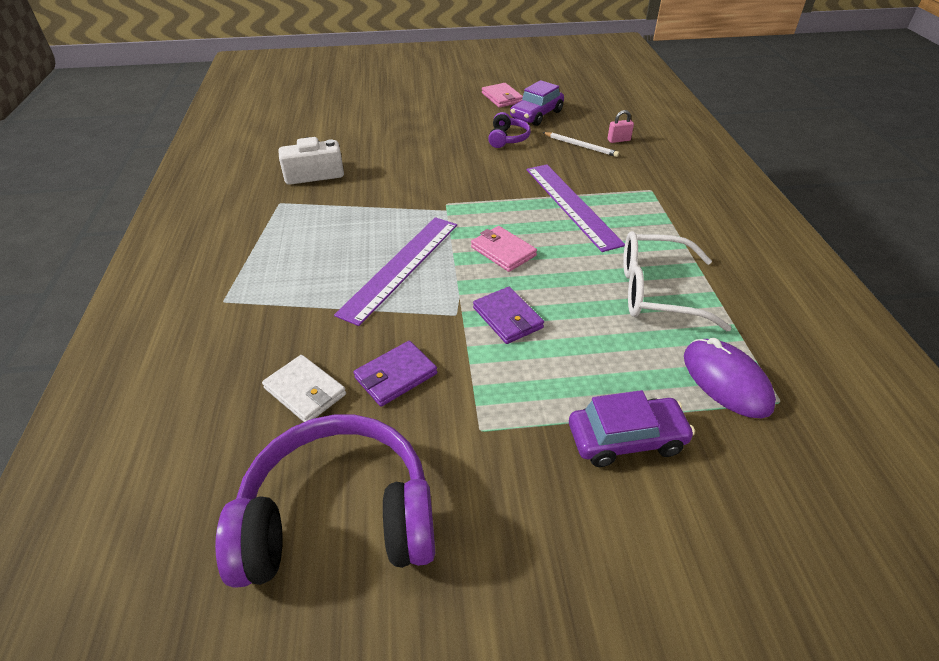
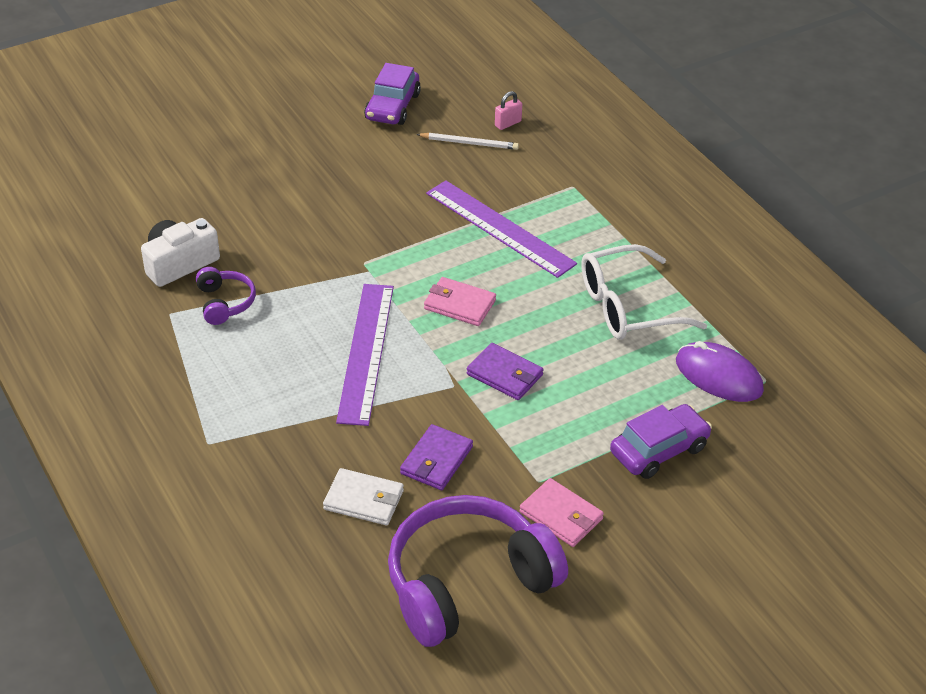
camera: 25 degrees left, 0 degrees up
(502, 98) = (334, 88): pink wallet -> pink wallet (561, 515)
(507, 138) = (378, 153): purple headphones -> purple headphones (225, 303)

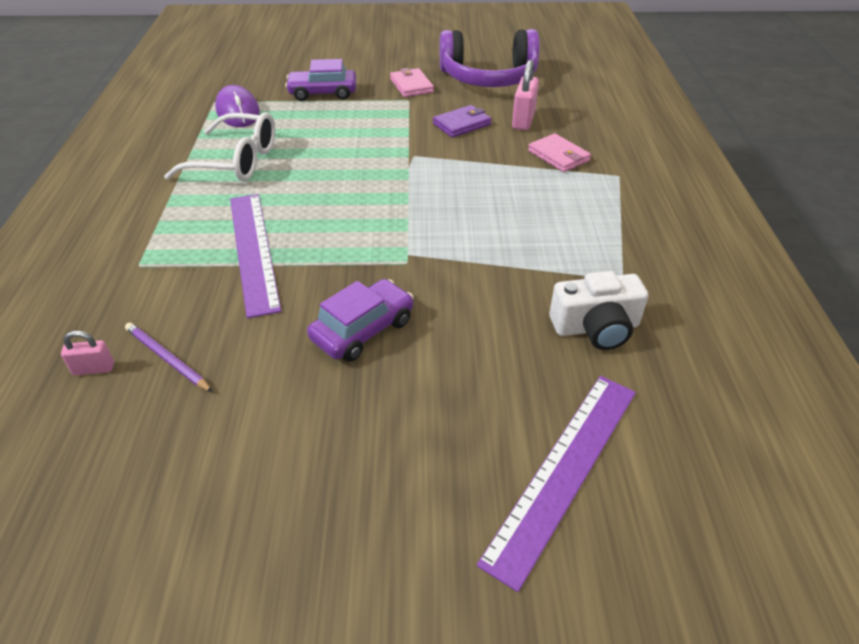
camera: 150 degrees left, 0 degrees up
(225, 303) = (562, 270): purple headphones -> none
(364, 500) = (523, 120): white wallet -> pink padlock
(366, 352) = (461, 193): purple ruler -> purple ruler (564, 470)
(392, 107) = (188, 464): purple car -> purple car (363, 330)
(459, 304) = (356, 202): pink wallet -> pink wallet (558, 156)
(469, 143) = (167, 359): white pencil -> purple pencil
(505, 374) = (371, 151): purple wallet -> none

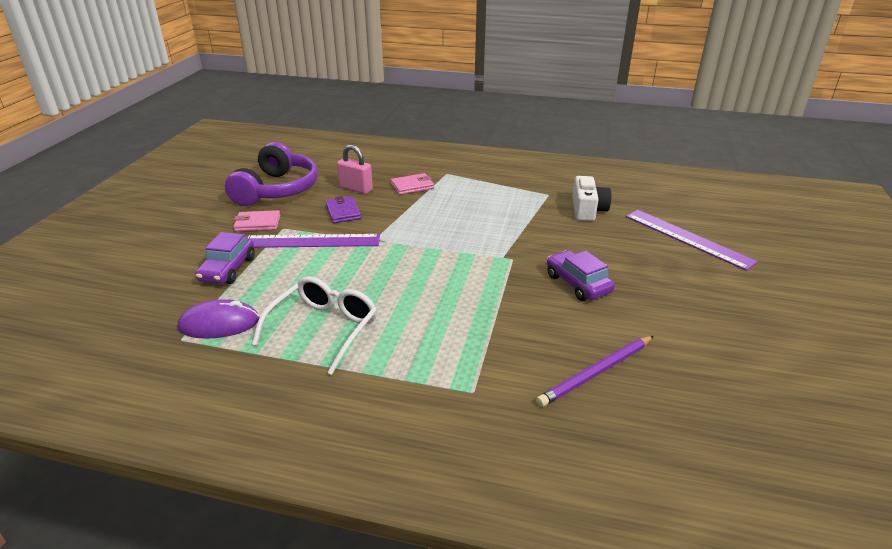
camera: 75 degrees left, 10 degrees down
(94, 369) = (604, 413): pink padlock -> none
(167, 359) = (596, 373): purple pencil -> purple pencil, size x1.50
(253, 250) = (474, 325): purple ruler -> purple ruler (311, 241)

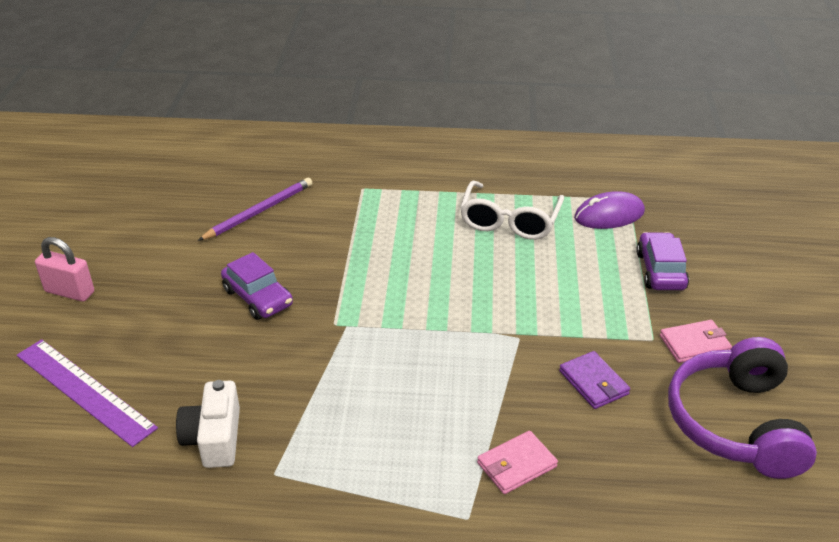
camera: 170 degrees right, 5 degrees up
(311, 241) = (598, 322): purple ruler -> none
(356, 189) = (609, 444): pink padlock -> pink padlock (70, 292)

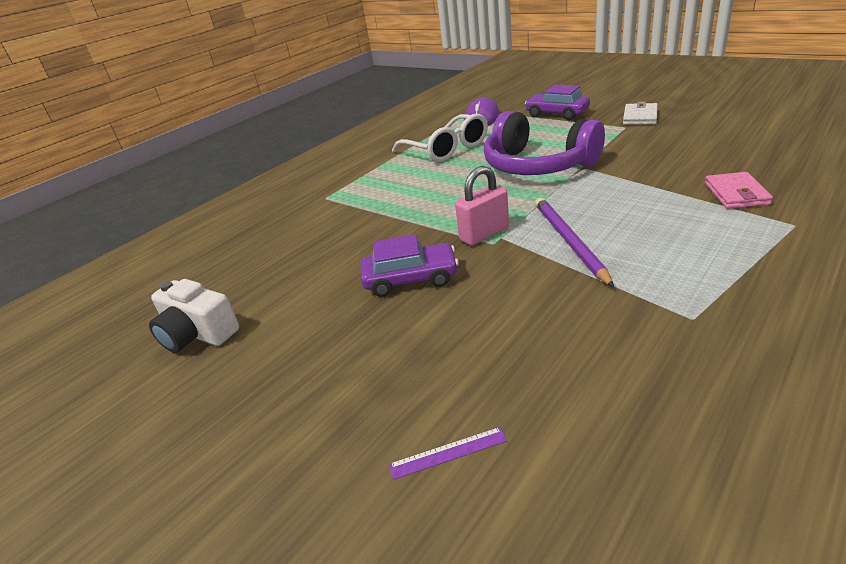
camera: 50 degrees left, 5 degrees down
(70, 292) = (235, 429): pink padlock -> pink padlock (484, 234)
(84, 391) = (448, 453): purple ruler -> purple ruler, size x0.41
(214, 438) = (613, 350): white camera -> white camera (197, 333)
(259, 211) = (282, 255): purple pencil -> purple pencil (569, 241)
(593, 383) = (657, 152): purple wallet -> none
(694, 344) = (640, 117): pink wallet -> white wallet
(735, 423) = (727, 119): purple headphones -> purple headphones (537, 165)

